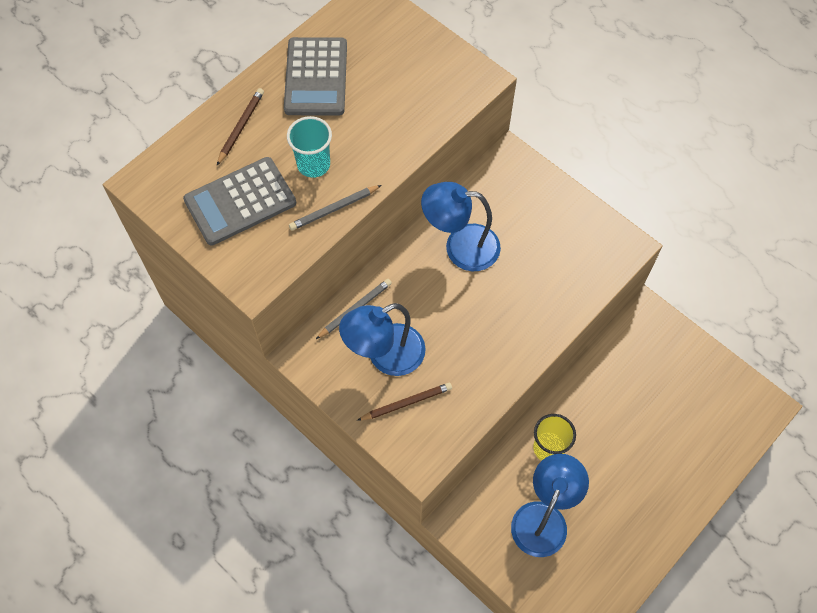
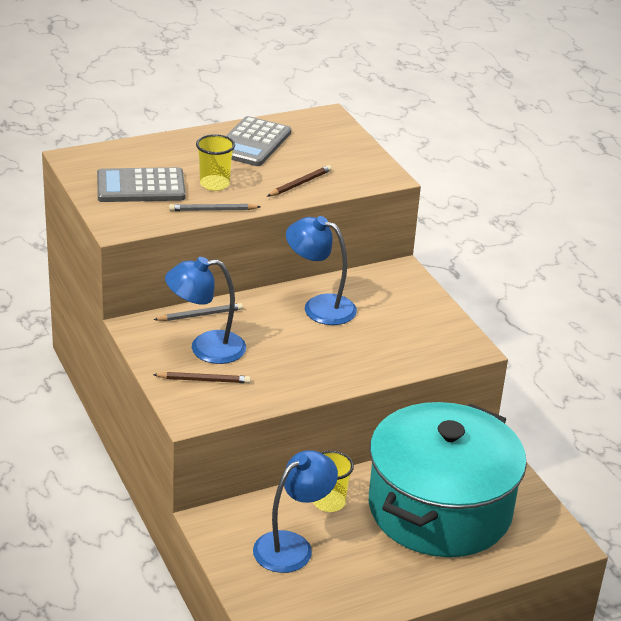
camera: 20 degrees right, 30 degrees down
(241, 127) = (172, 151): brown pencil -> brown pencil (300, 183)
(313, 164) = (214, 184): turquoise cup -> yellow cup
(644, 412) = (440, 509): none -> turquoise pot

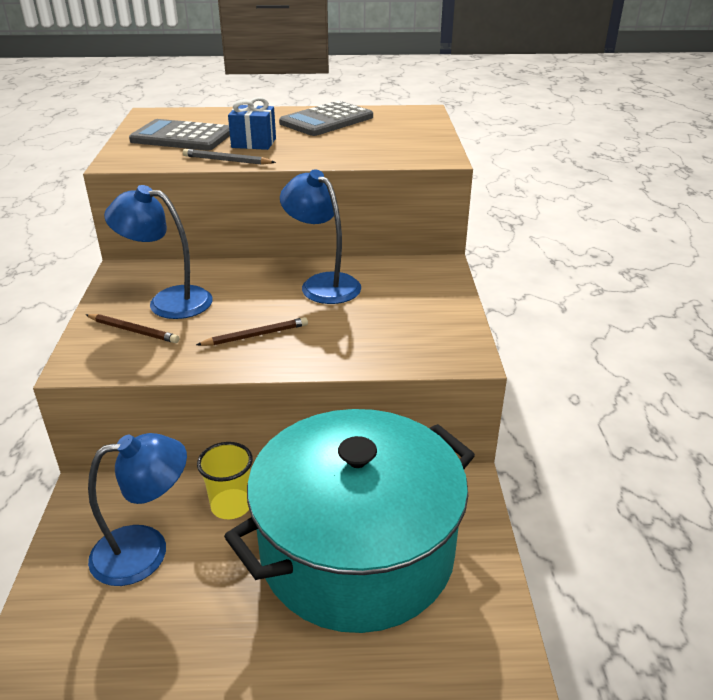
camera: 25 degrees right, 0 degrees up
(200, 315) = (195, 271): grey pencil -> none
(214, 184) = (254, 143): yellow cup -> blue gift
(300, 183) = (340, 152): brown pencil -> brown pencil (256, 335)

